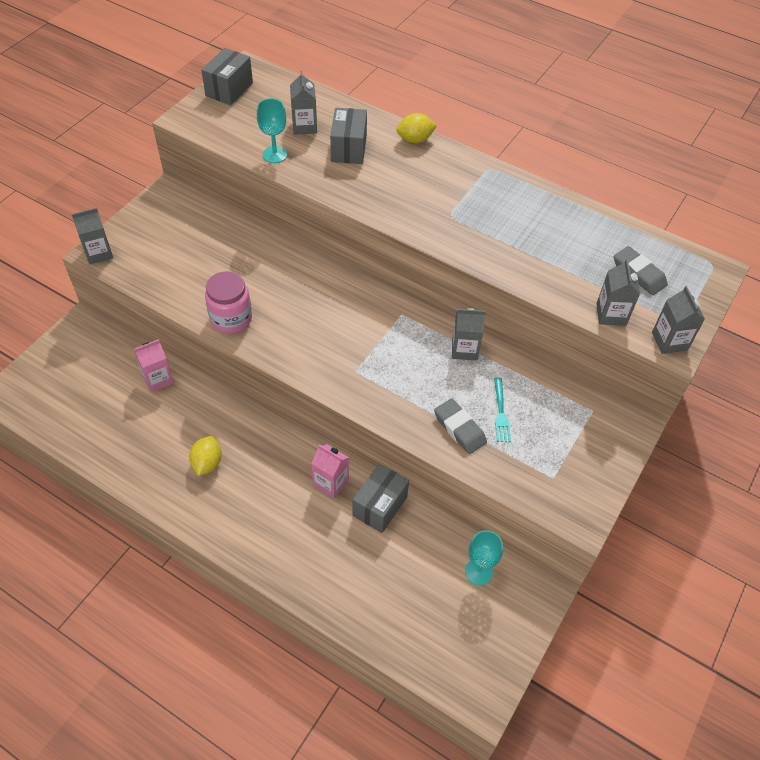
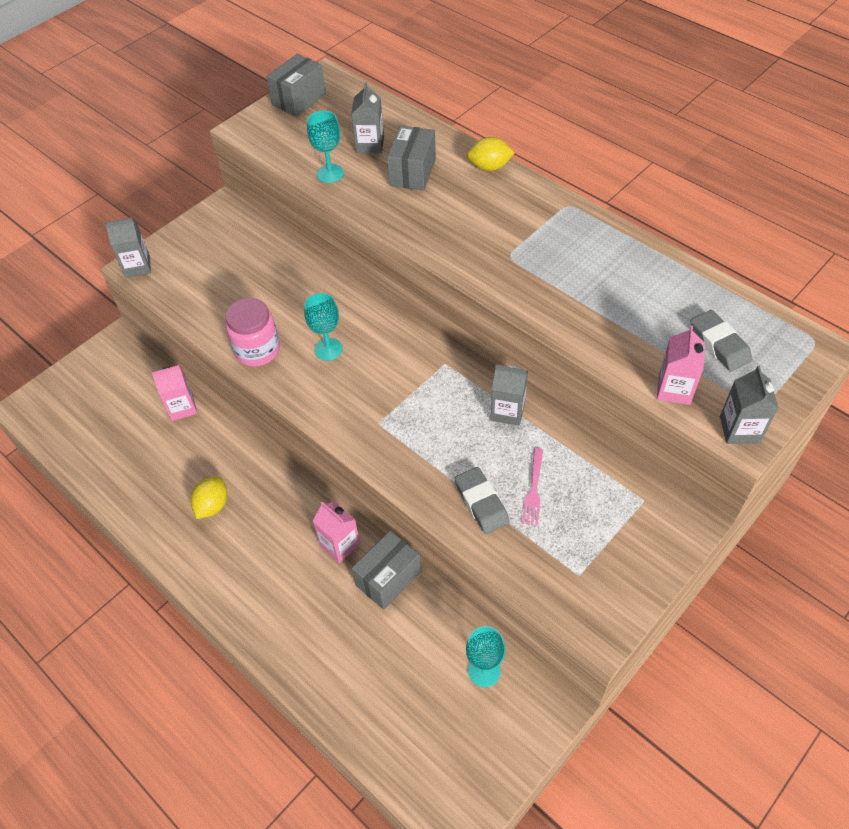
camera: 15 degrees right, 0 degrees up
(295, 311) = (328, 349): none -> turquoise goblet
(501, 412) = (533, 489): turquoise fork -> pink fork
(611, 314) = (674, 389): grey carton -> pink carton

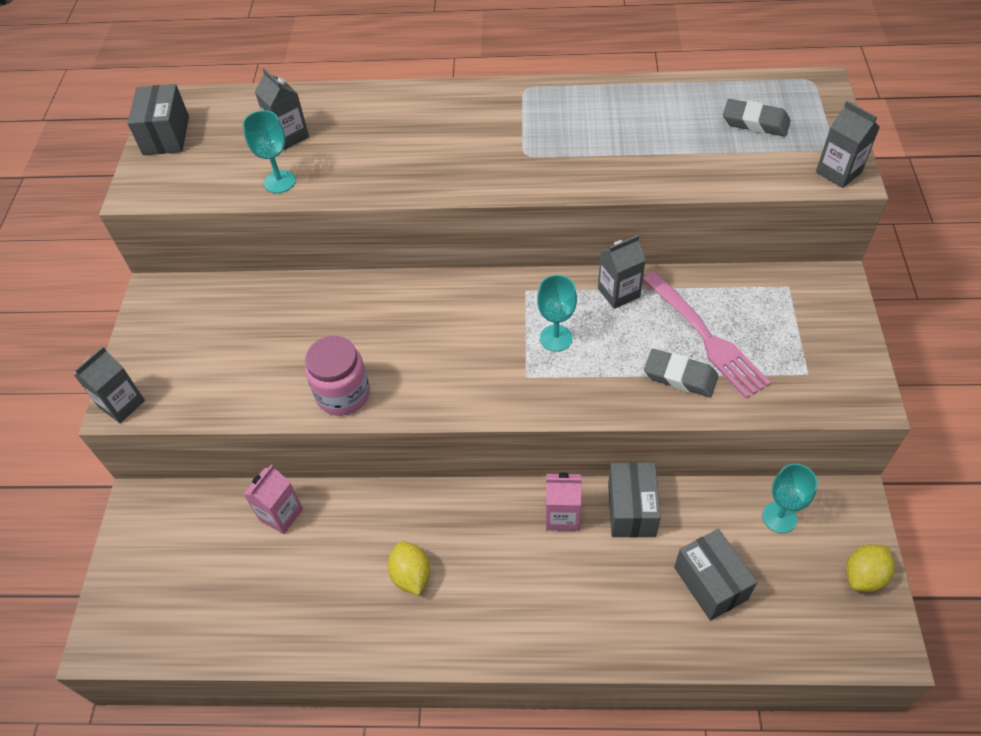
camera: 40 degrees left, 0 degrees up
(328, 349) = (410, 348): turquoise goblet -> turquoise goblet (556, 338)
(412, 172) = (358, 137): grey box -> grey box (710, 583)
(489, 167) = (423, 95): yellow lemon -> yellow lemon (864, 576)
(533, 489) = (706, 337): pink fork -> pink fork, size x1.89
(674, 389) = (764, 174): pink carton -> none

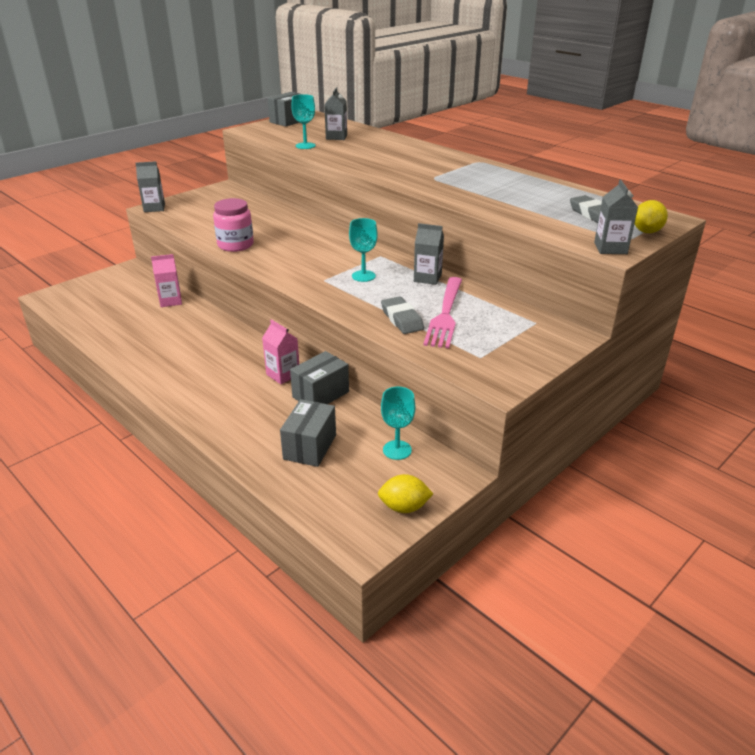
camera: 40 degrees right, 20 degrees down
(411, 575) = (182, 350): yellow lemon -> yellow lemon (646, 231)

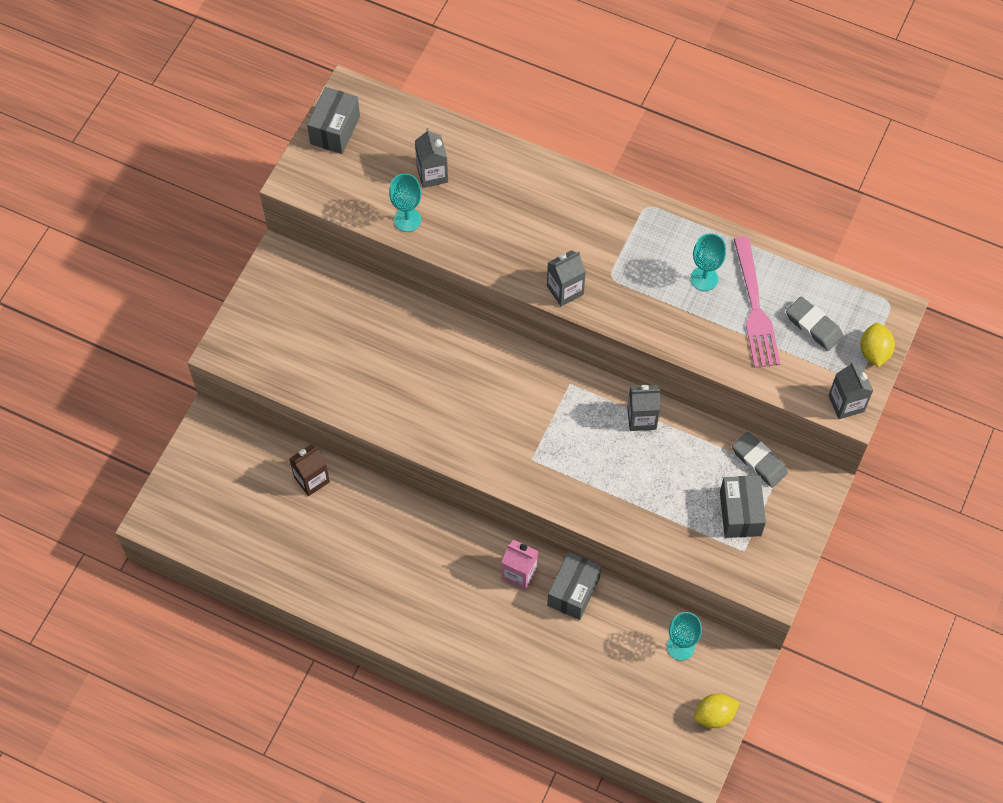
camera: 20 degrees left, 30 degrees up
(154, 208) = (225, 350): grey carton -> grey carton (565, 290)
(170, 301) = (311, 479): pink carton -> brown carton
(235, 245) = (389, 414): pink jar -> none
(310, 447) = (600, 670): grey box -> grey box (740, 513)
(363, 276) = (571, 436): turquoise goblet -> turquoise goblet (704, 278)
(402, 319) = (646, 510): grey eraser -> grey eraser (759, 461)
(445, 314) = (686, 486): pink fork -> pink fork (755, 307)

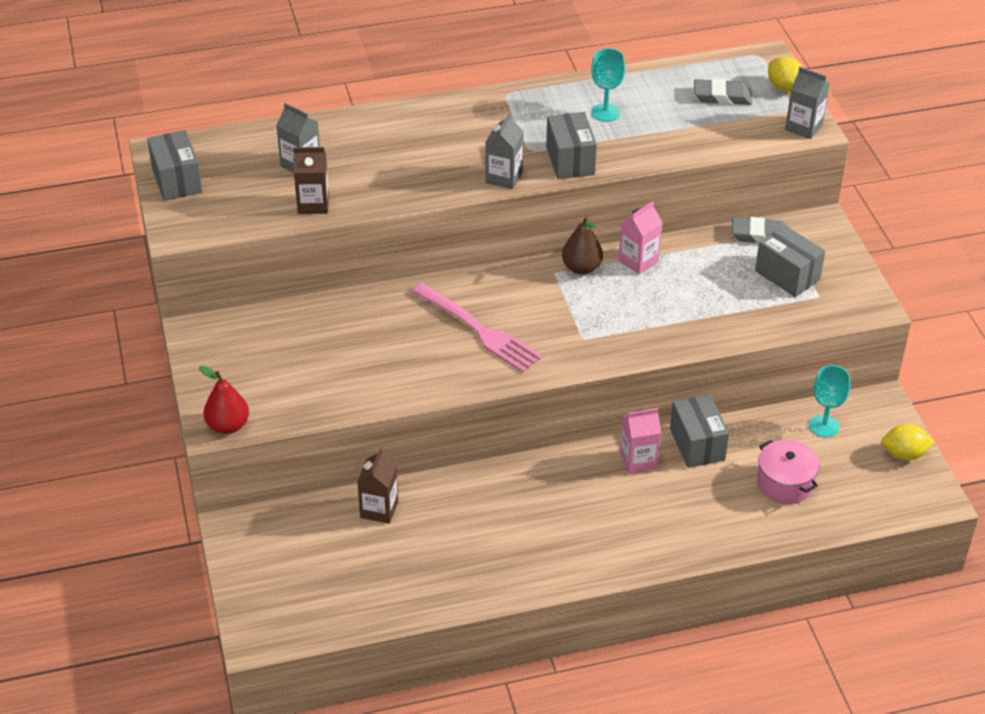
camera: 40 degrees left, 20 degrees down
(231, 356) = (228, 426): none -> red pear
(407, 220) = (313, 204): turquoise goblet -> brown carton
(593, 394) = (581, 268): none -> brown pear
(602, 671) = (785, 483): none -> pink pot
(630, 308) = (570, 160): none -> grey box
(641, 418) = (638, 261): grey carton -> pink carton
(714, 715) = (904, 454): yellow lemon -> yellow lemon turned 60 degrees clockwise
(755, 307) = (665, 109): pink fork -> pink fork (479, 330)

